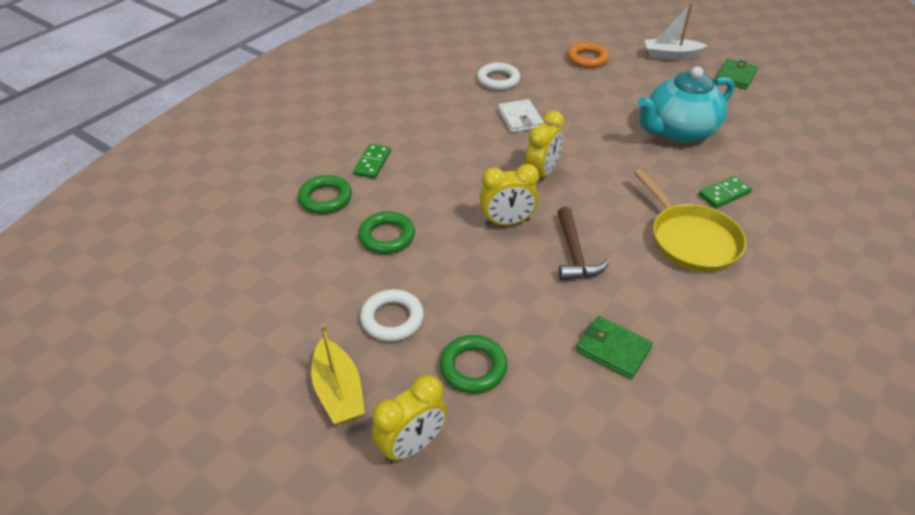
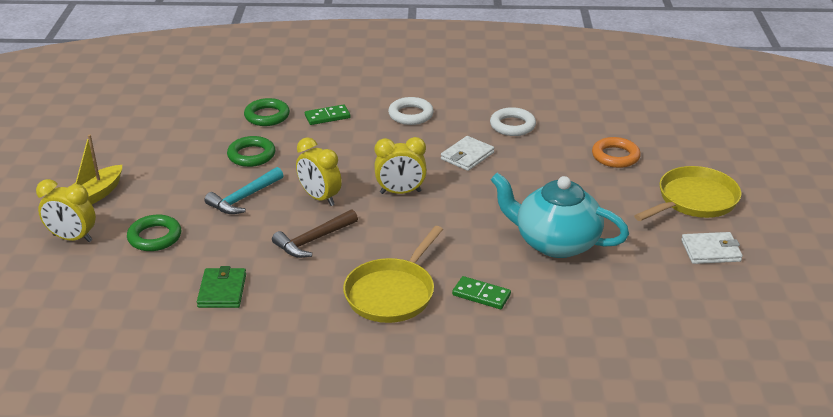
camera: 55 degrees right, 10 degrees down
(392, 319) = (172, 189): white ring -> white ring (411, 115)
(460, 271) = (244, 198): none -> turquoise hammer
(671, 55) = (694, 200): white boat -> yellow pan
(735, 76) = (711, 251): green wallet -> white wallet

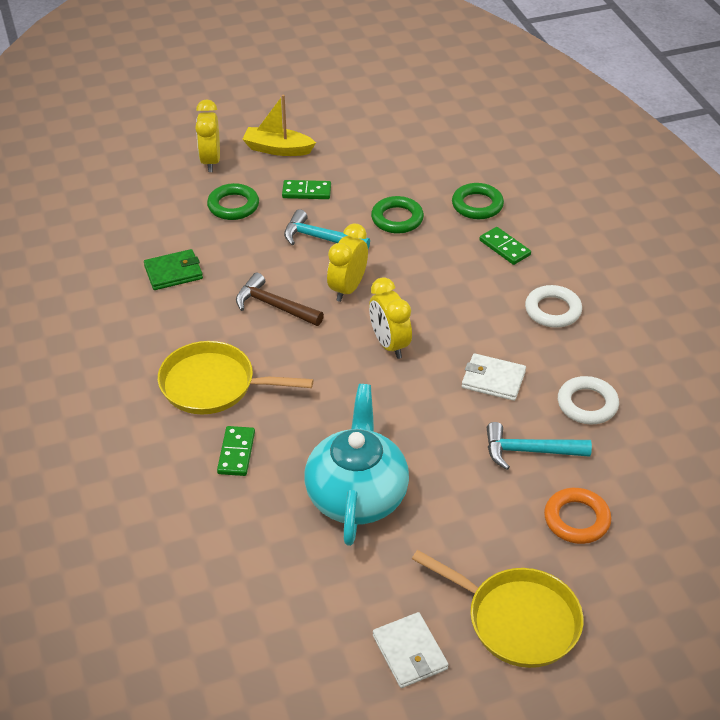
camera: 70 degrees right, 10 degrees up
(173, 192) = (306, 192): none -> green domino
(545, 158) = (529, 451): none -> turquoise hammer

